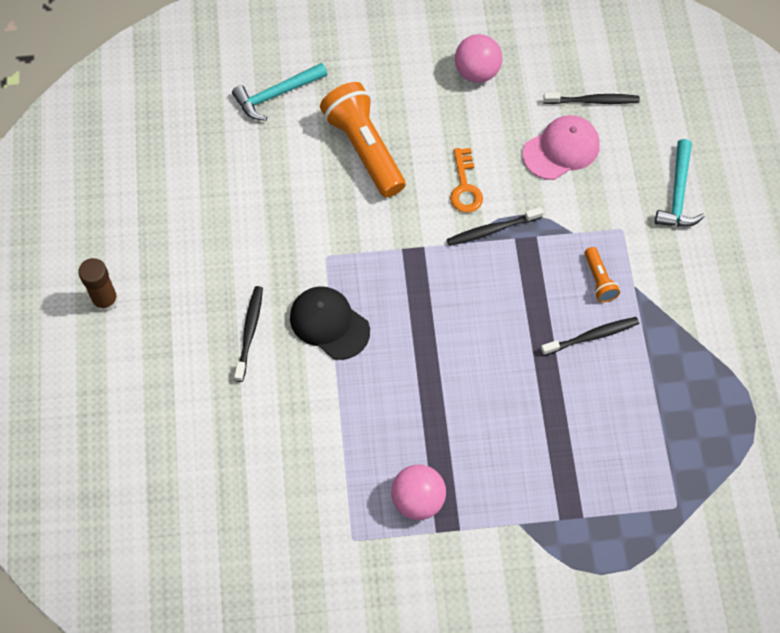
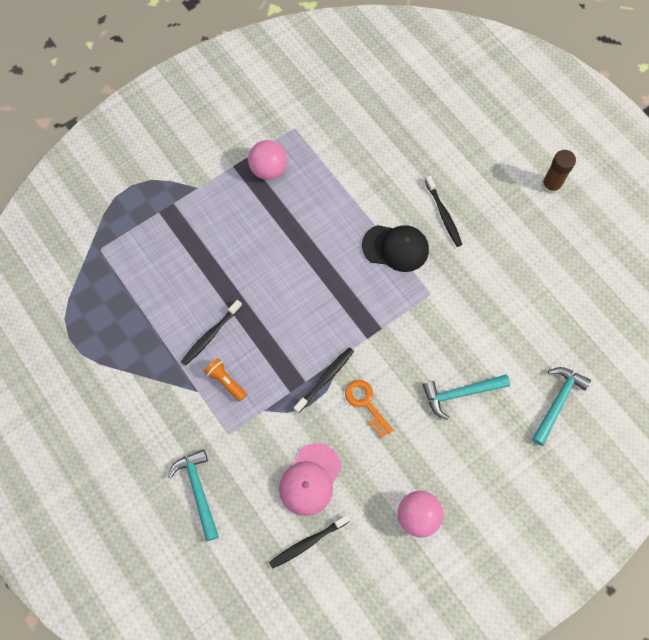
camera: 150 degrees right, 5 degrees up
(364, 148) = (460, 393): orange flashlight -> turquoise hammer

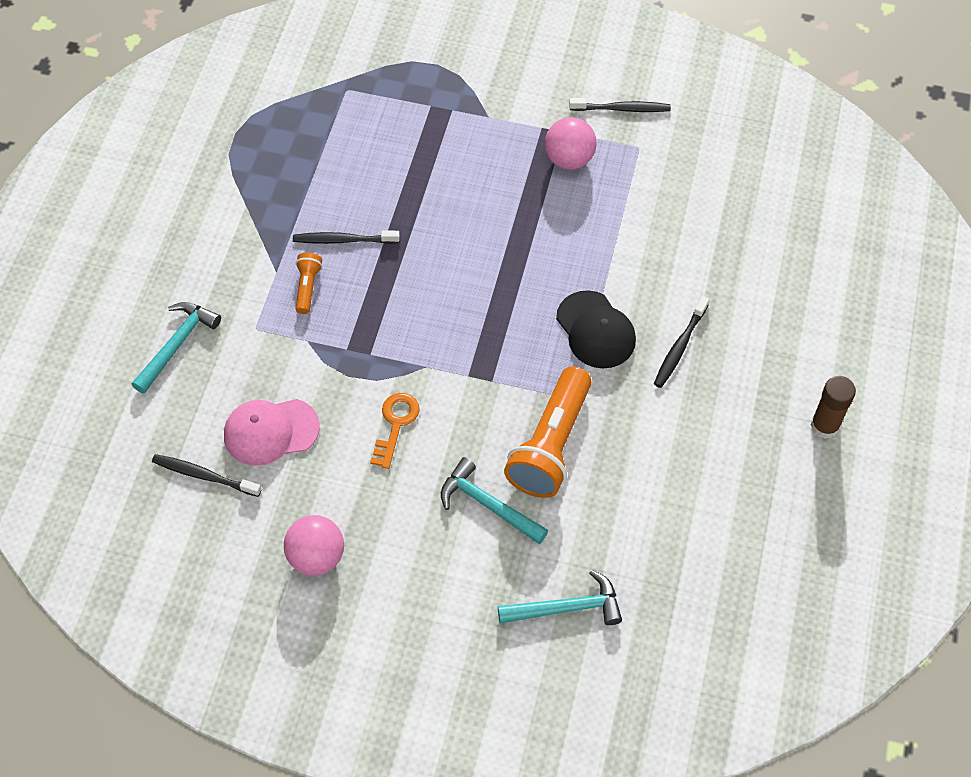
camera: 50 degrees right, 10 degrees down
(325, 379) = (389, 369): black toothbrush -> black toothbrush (622, 109)
(450, 330) = (550, 445): none -> orange flashlight

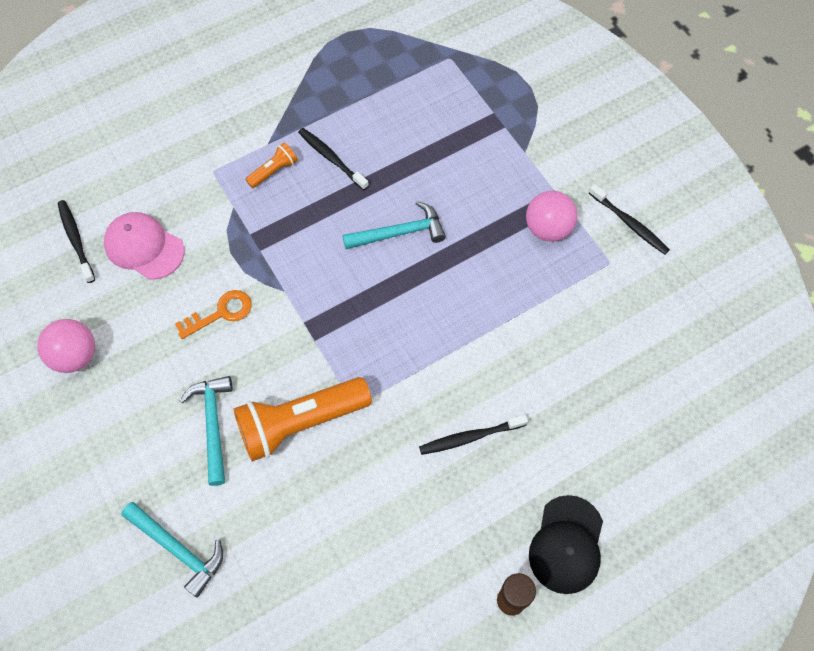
camera: 45 degrees right, 5 degrees up
(177, 344) = (157, 141): turquoise hammer -> turquoise hammer (399, 233)
(595, 330) = (424, 369): black cap -> black cap (566, 544)

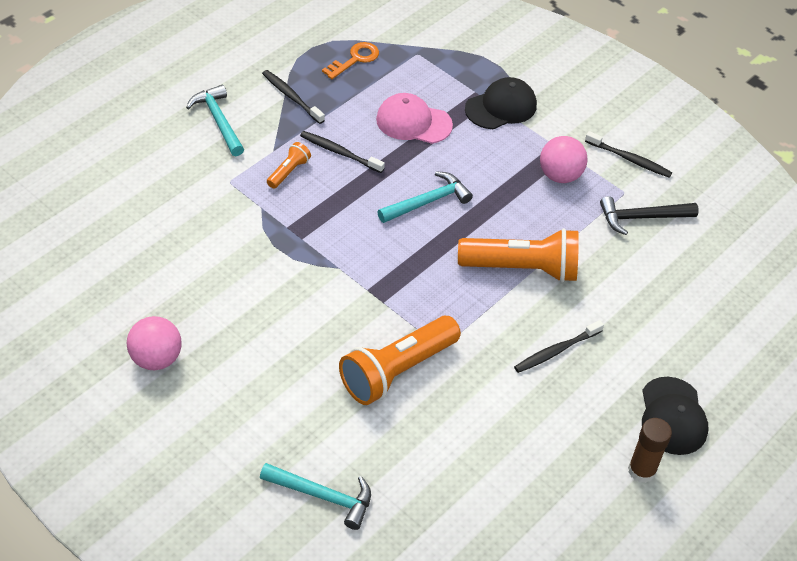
camera: 20 degrees left, 15 degrees down
(76, 240) = (116, 262): black toothbrush -> black toothbrush (291, 97)
(144, 247) = (187, 256): pink cap -> pink cap (413, 122)
(213, 425) = (315, 389): turquoise hammer -> turquoise hammer (218, 121)
(221, 313) = (285, 296): orange key -> orange key (355, 59)
(469, 331) = (522, 269): none -> orange flashlight
(514, 136) = (501, 107): none -> black cap
(618, 297) = (642, 218): none -> black hammer

